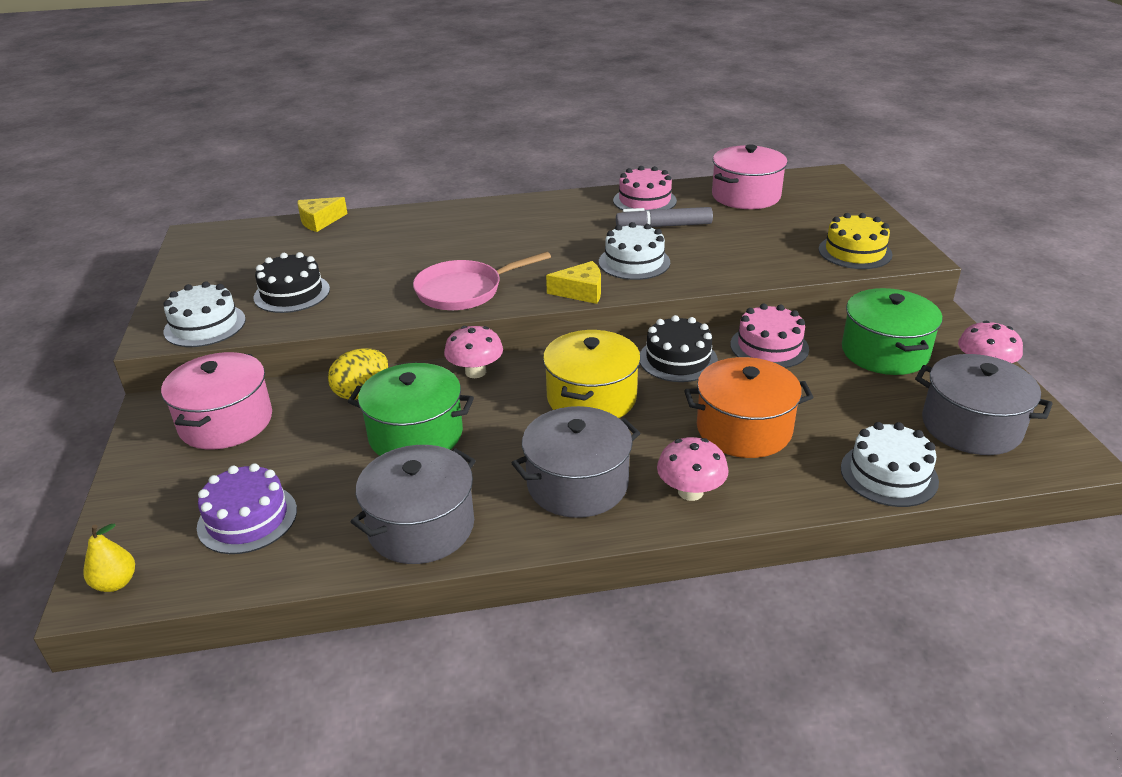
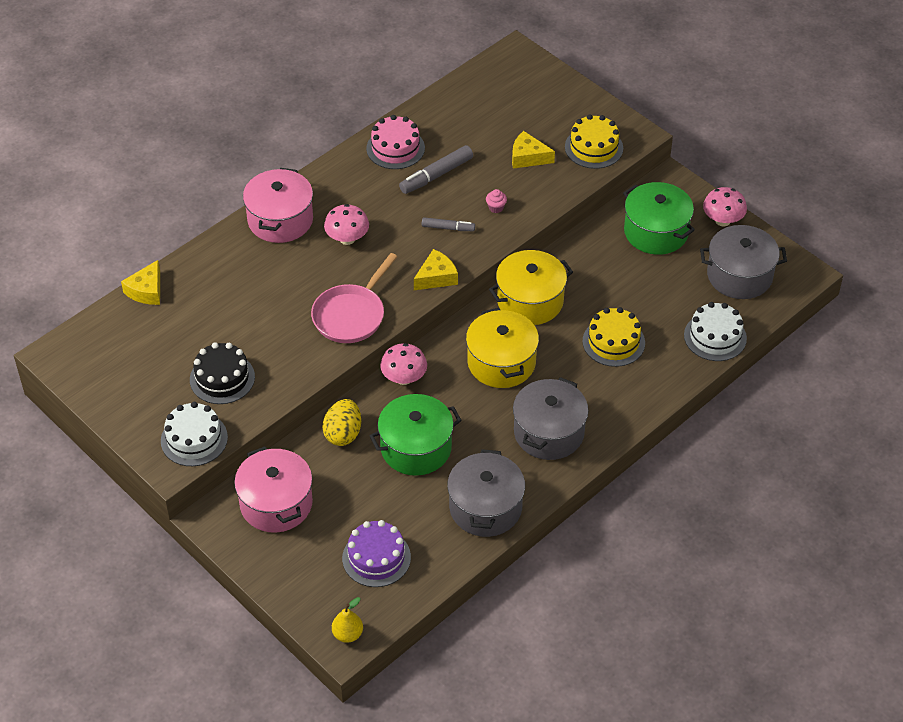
camera: 35 degrees left, 15 degrees up
(634, 262) = (448, 228): white cake -> grey marker
(678, 359) = (530, 301): black cake -> yellow pot
(690, 492) = (616, 405): pink mushroom -> pink mushroom (347, 238)
(700, 263) = (496, 208): none -> pink cupcake
(744, 429) = (613, 342): orange pot -> yellow cake
(746, 196) = (470, 109): pink pot -> pink pot (280, 220)
(769, 346) = (580, 261): pink cake -> none
(773, 239) = (528, 157): none -> yellow cheese

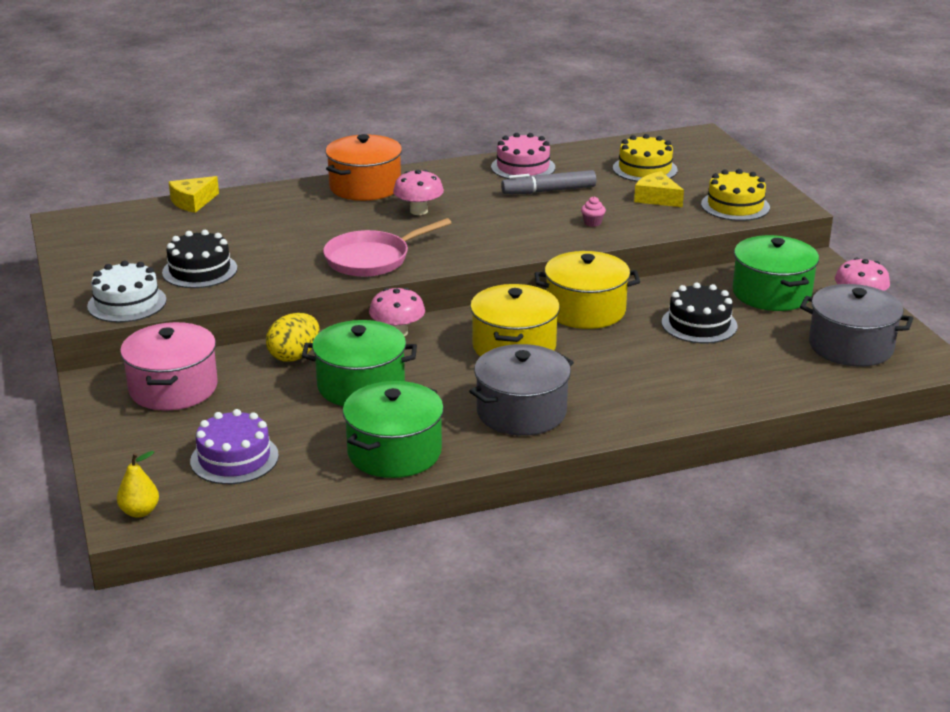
camera: 25 degrees right, 20 degrees down
(280, 220) = (365, 187): pink pot -> orange pot
(436, 277) = (486, 254): yellow cheese -> none
(448, 228) = (529, 225): grey marker -> none
(485, 507) = (394, 452): grey pot -> green pot
(613, 342) = (657, 361): yellow cake -> yellow cake (645, 169)
(622, 288) = (699, 324): none -> black cake
(715, 337) = (785, 386): white cake -> none

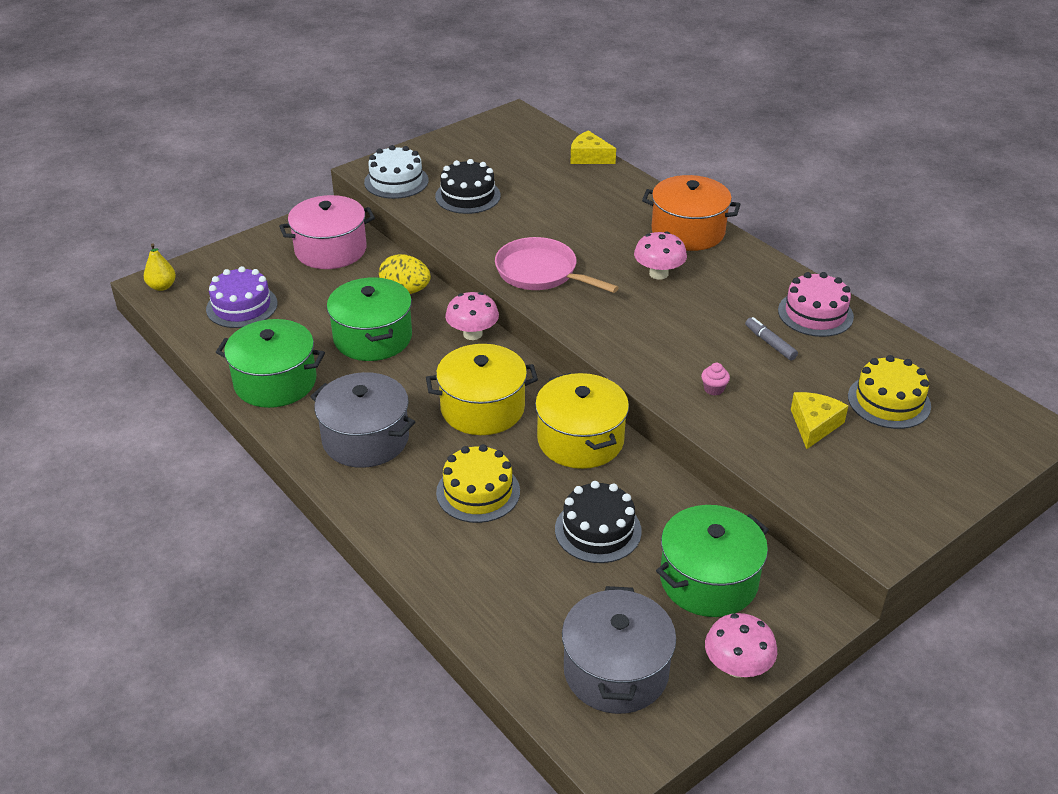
camera: 70 degrees right, 10 degrees up
(549, 191) = (770, 343): grey marker -> grey marker, size x0.61
(735, 206) = (844, 493): yellow cake -> yellow cake (478, 492)

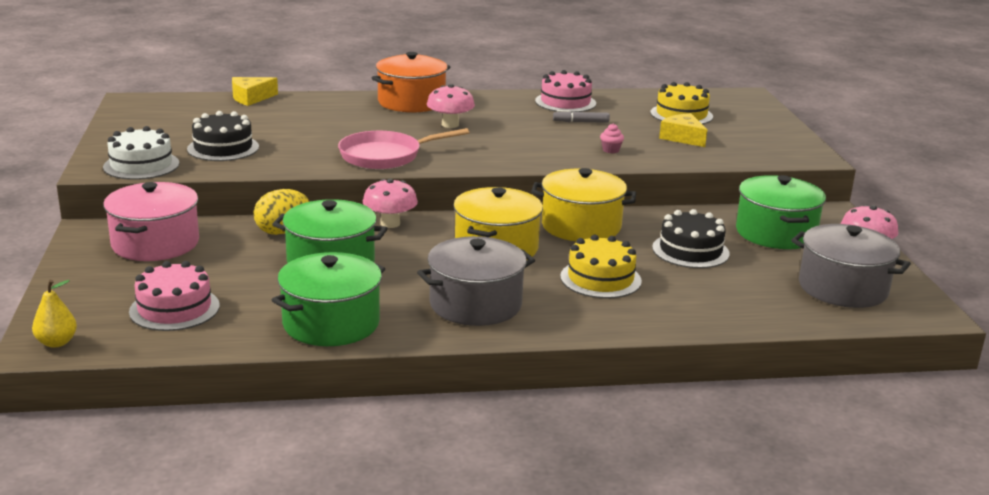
camera: 60 degrees left, 15 degrees down
(242, 306) = (174, 309): purple cake -> pink cake

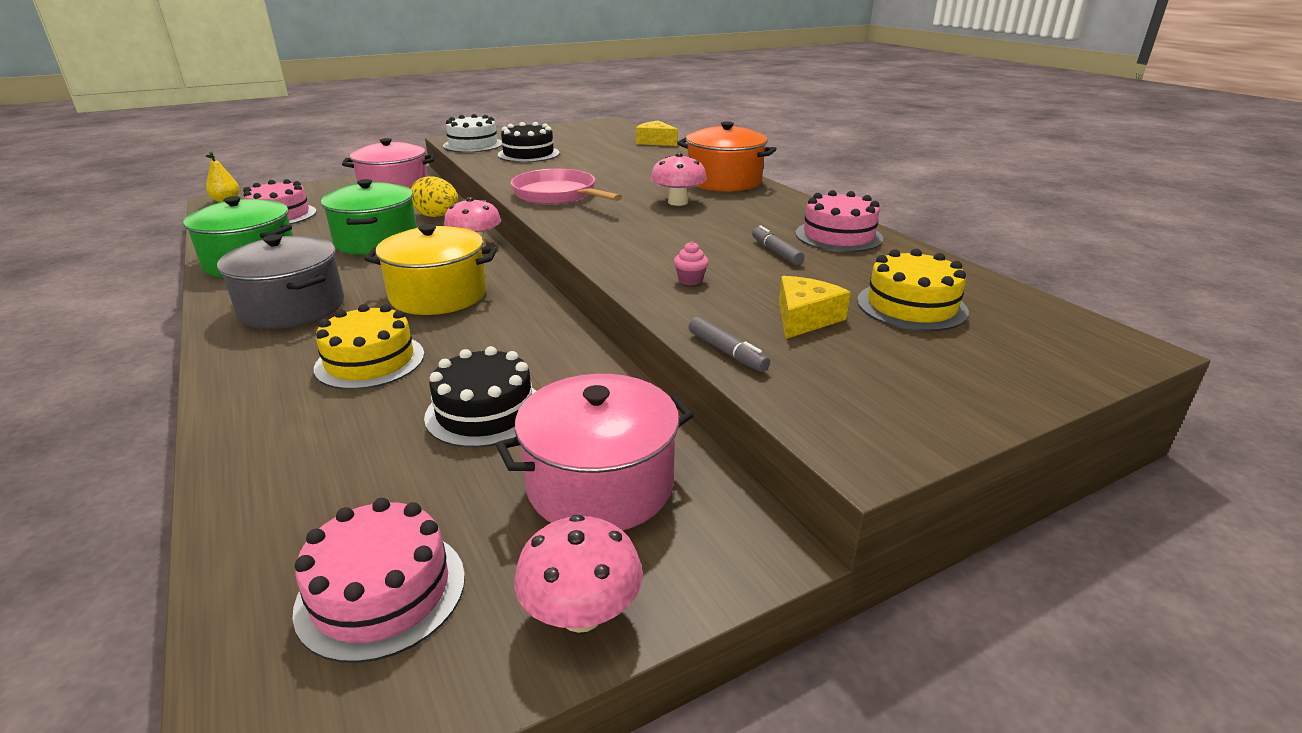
camera: 70 degrees right, 5 degrees up
(581, 226) = (526, 328): yellow pot -> none
(713, 161) = (727, 352): none -> grey marker
(775, 233) = (600, 484): green pot -> pink pot
(842, 288) = (381, 592): grey pot -> pink cake

